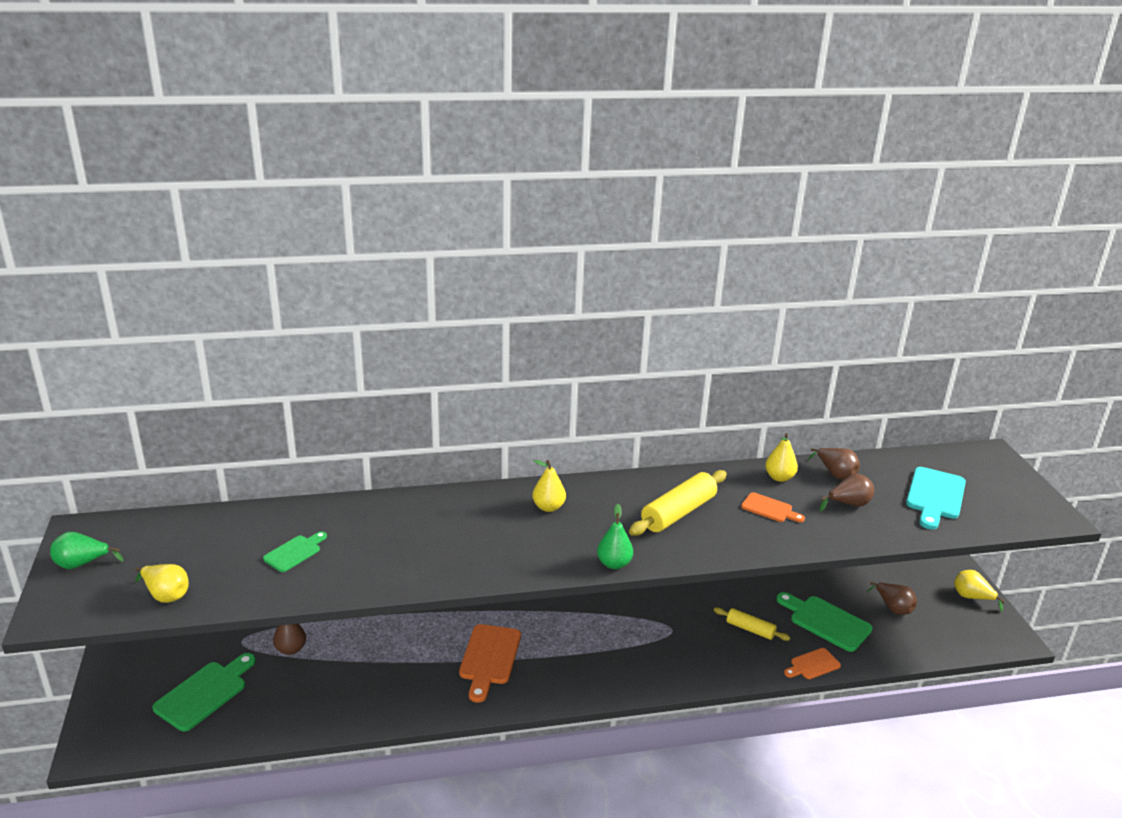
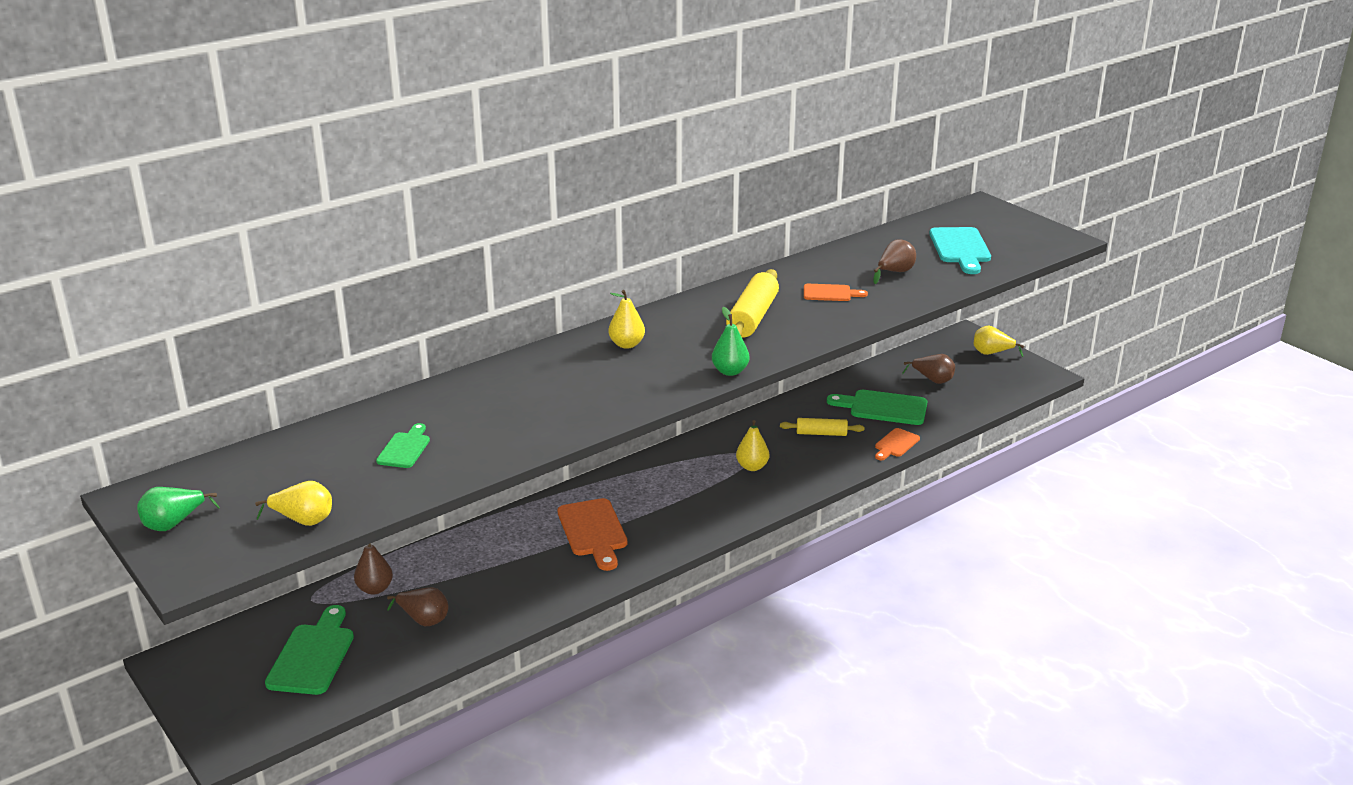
camera: 25 degrees left, 0 degrees up
(779, 477) = (818, 267): yellow pear -> yellow pear (752, 467)
(835, 474) = (864, 252): brown pear -> brown pear (423, 619)

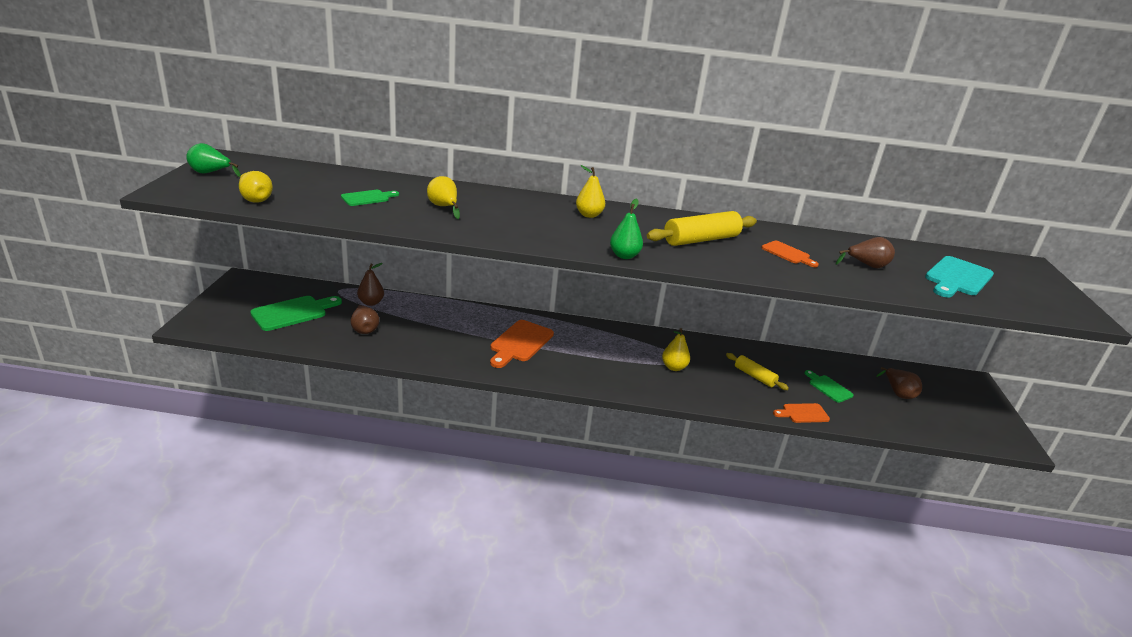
camera: 40 degrees right, 0 degrees up
(883, 407) = (828, 387): green cutting board -> green cutting board, size x0.59
(992, 353) = (980, 403): yellow pear -> yellow pear (444, 207)

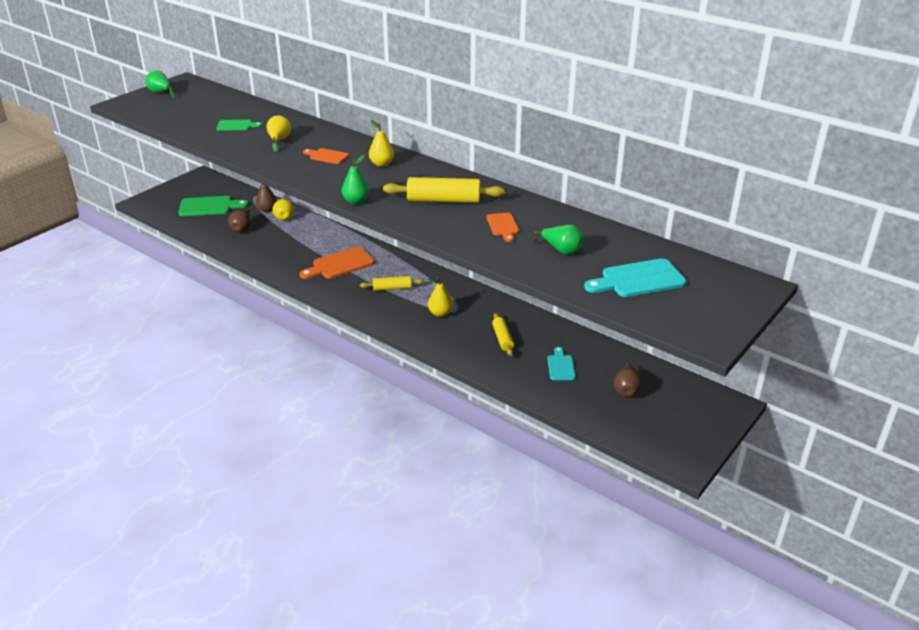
camera: 35 degrees right, 5 degrees up
(255, 199) = (164, 116): yellow pear -> yellow pear (284, 217)
(600, 354) = (392, 288): none -> yellow rolling pin
(803, 413) = (504, 378): orange cutting board -> orange cutting board (327, 156)
(828, 387) = (561, 366): green cutting board -> turquoise cutting board
(866, 266) = (561, 250): brown pear -> green pear

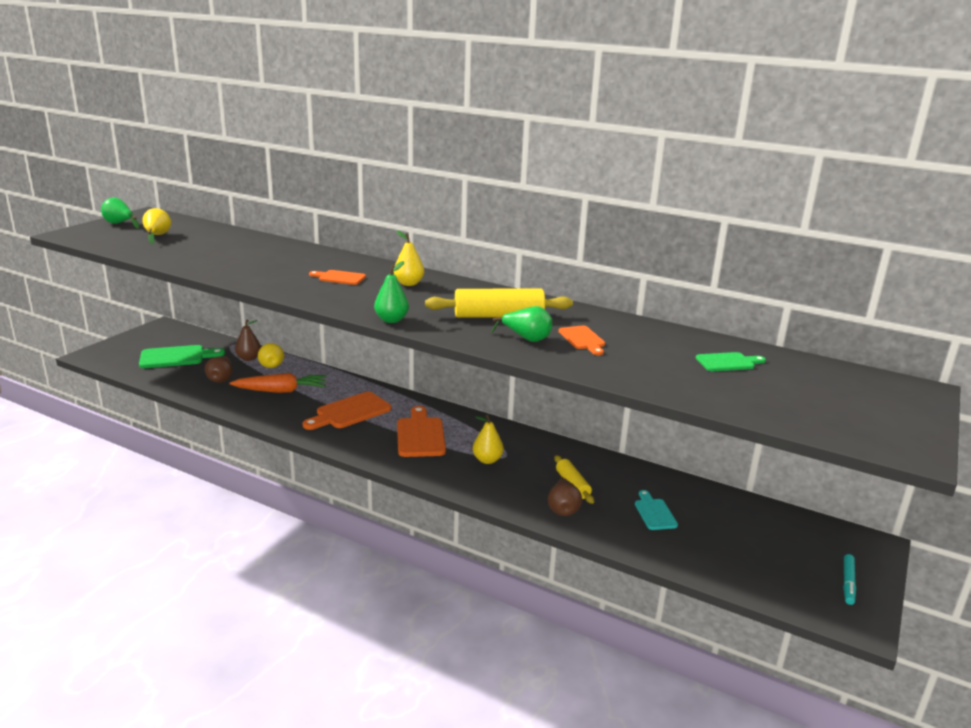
camera: 10 degrees left, 10 degrees down
(236, 125) = (219, 252): green cutting board -> green cutting board (728, 362)
(279, 141) = (276, 264): yellow pear -> yellow pear (157, 236)
(288, 242) = (281, 391): none -> orange carrot
(392, 288) = (420, 435): yellow rolling pin -> orange cutting board
(561, 250) = (667, 362): green pear -> green pear (526, 339)
(626, 390) = (744, 535): brown pear -> brown pear (563, 509)
(638, 279) = (777, 388): turquoise cutting board -> none
(693, 433) = (848, 583): none -> turquoise marker

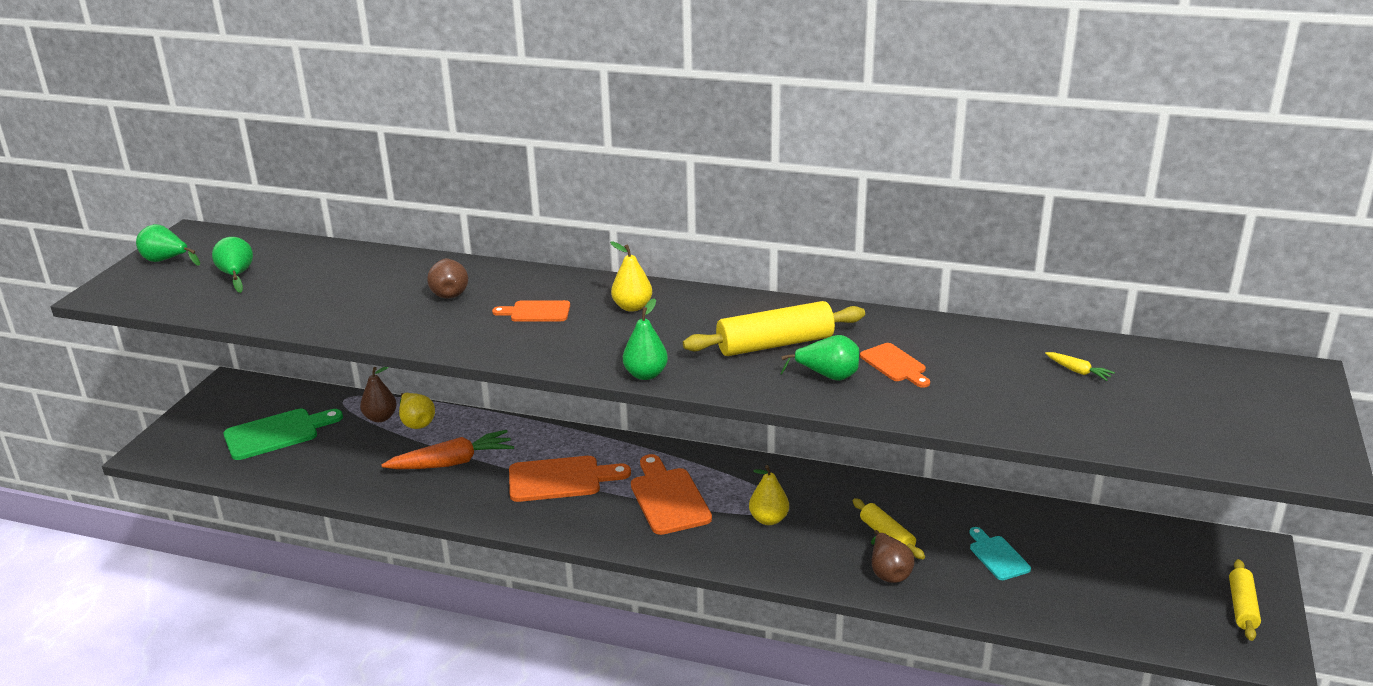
camera: 10 degrees left, 5 degrees up
(157, 236) = (236, 275): yellow pear -> green pear
(221, 379) = (359, 458): brown pear -> brown pear (449, 292)
(350, 412) = (560, 479): orange cutting board -> orange cutting board turned 135 degrees counterclockwise
(728, 362) = (1078, 371): green cutting board -> yellow carrot
(848, 583) = (1242, 607): turquoise marker -> yellow rolling pin

